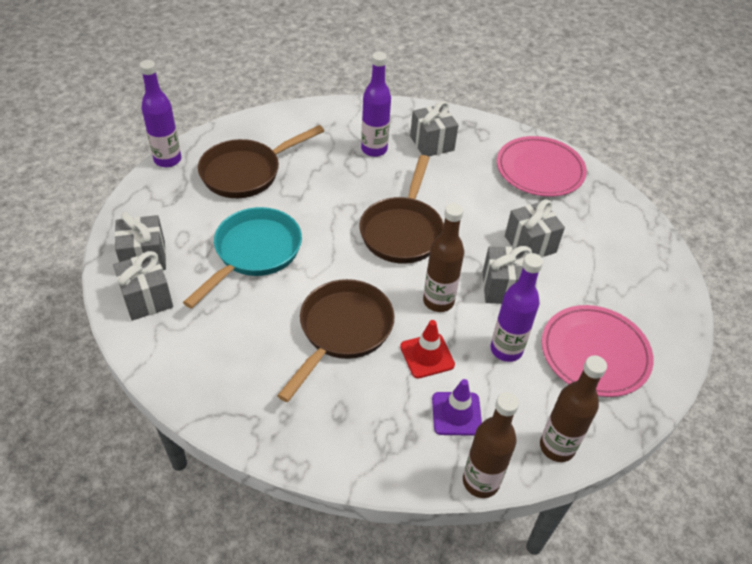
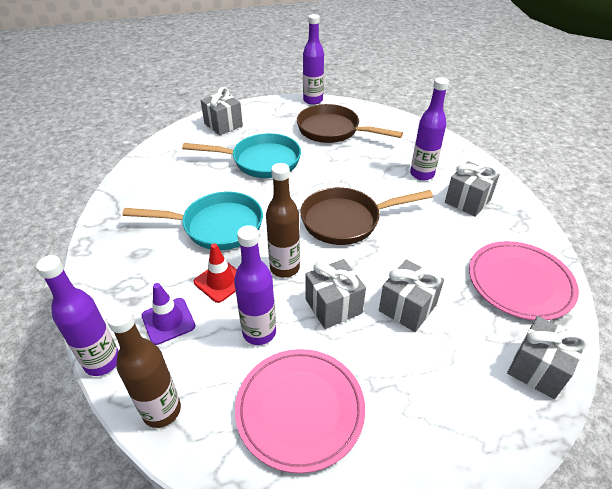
camera: 65 degrees right, 5 degrees down
(147, 298) = (191, 138): grey gift -> grey gift (537, 369)
(342, 331) = (216, 226): brown pan -> turquoise pan
(480, 481) = (102, 362): brown bottle -> purple bottle

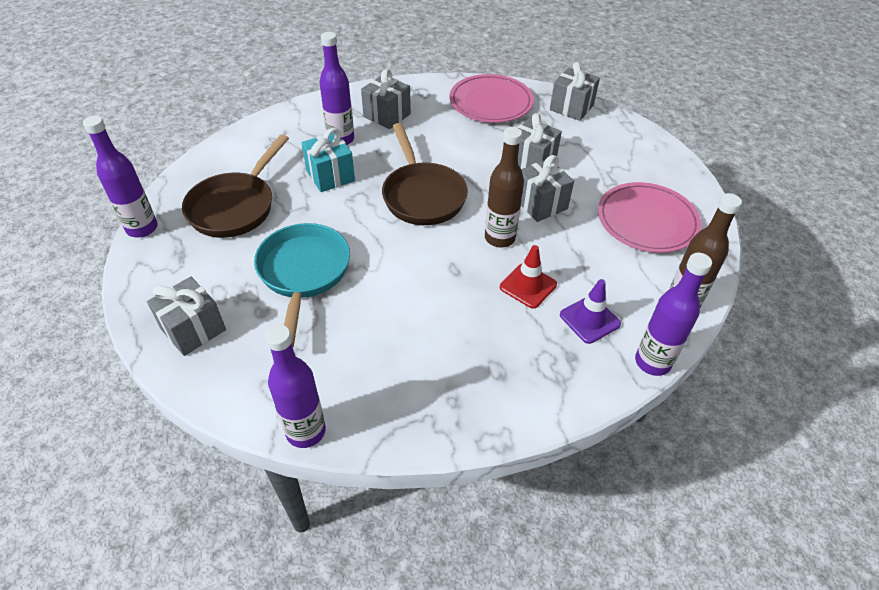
camera: 95 degrees left, 5 degrees up
(216, 226) = (441, 302): turquoise pan -> none
(259, 332) = (583, 250): purple bottle -> purple bottle (306, 431)
(370, 170) = (330, 176): none -> turquoise gift

